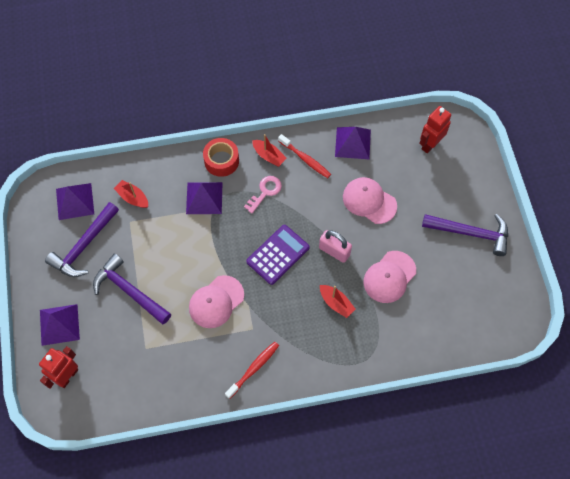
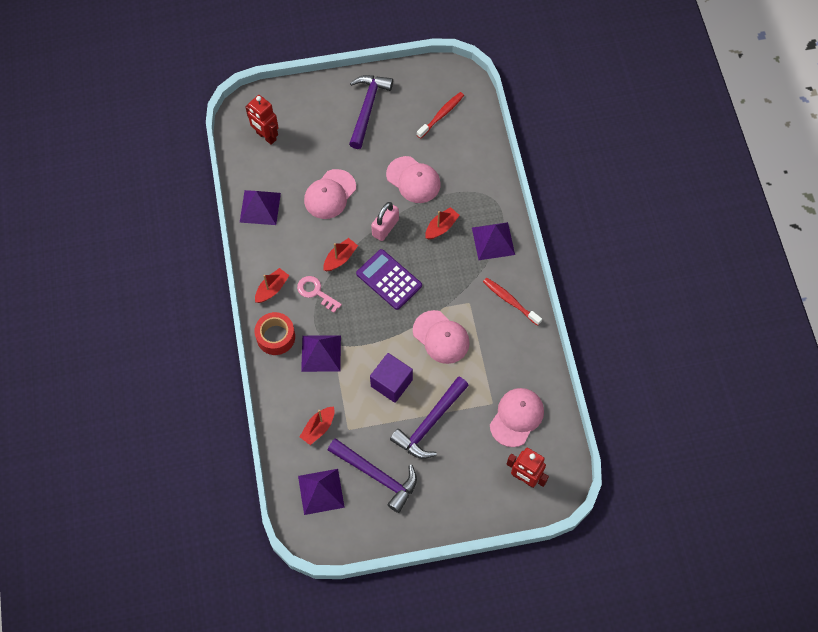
camera: 90 degrees left, 0 degrees up
(59, 324) = (468, 493): purple pyramid -> purple pyramid (493, 241)
(129, 371) = (516, 417): none -> pink cap
(171, 257) = (391, 383): none -> purple cube
(300, 212) = (340, 258): none -> red boat
(305, 159) = (278, 253): red toothbrush -> red toothbrush (441, 115)

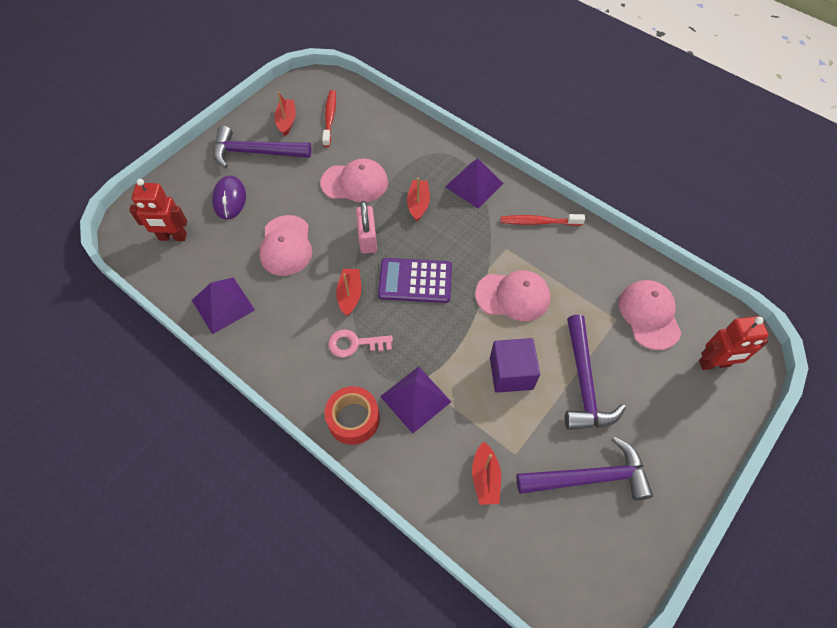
camera: 40 degrees left, 5 degrees down
(272, 289) = (306, 374): red boat -> red boat (286, 121)
(321, 491) = (553, 545): purple pyramid -> none
(322, 133) = (229, 199): none -> purple mouse
(367, 108) = (255, 152): purple hammer -> purple hammer turned 60 degrees counterclockwise

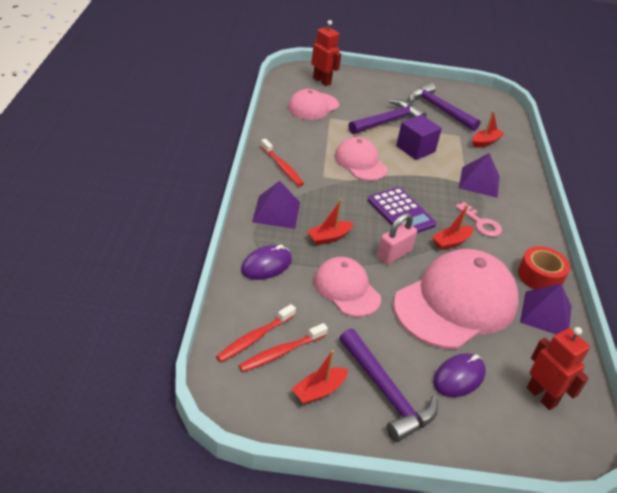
camera: 130 degrees left, 20 degrees down
(286, 246) = (456, 303): pink cap -> pink cap, size x1.80
(352, 110) = (254, 338): none -> red toothbrush
(353, 419) = (524, 203): red tape -> red tape (540, 276)
(414, 148) = (266, 265): none -> purple mouse

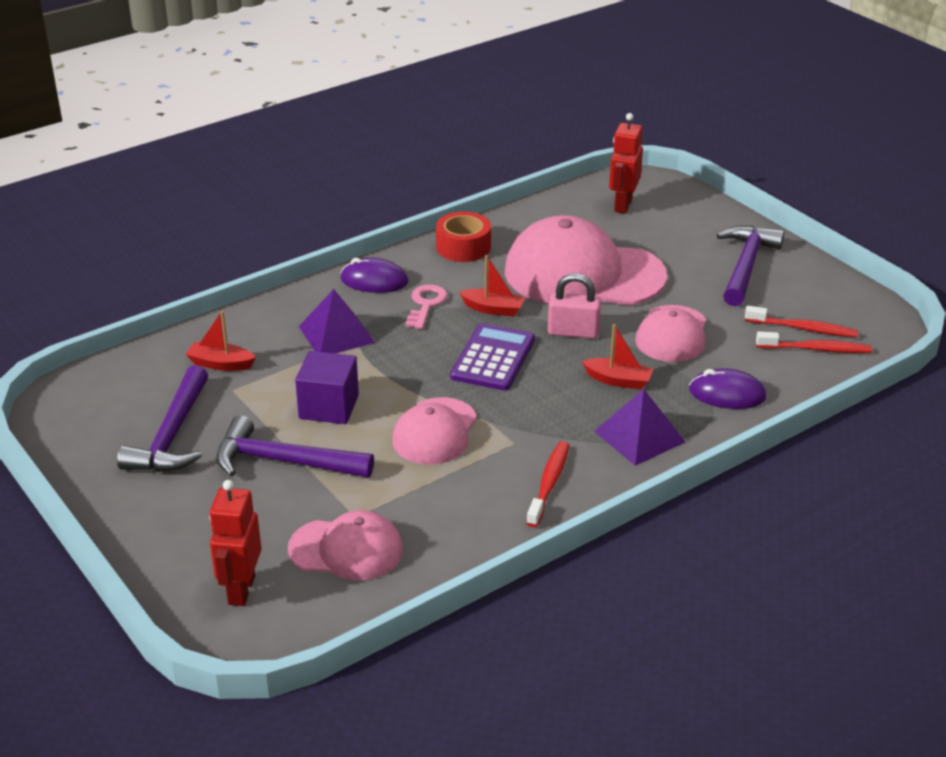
camera: 125 degrees left, 5 degrees down
(319, 391) = (802, 293): red boat -> none
(458, 377) = (670, 243): purple mouse -> purple mouse (374, 281)
(546, 314) = (516, 229): purple pyramid -> none

